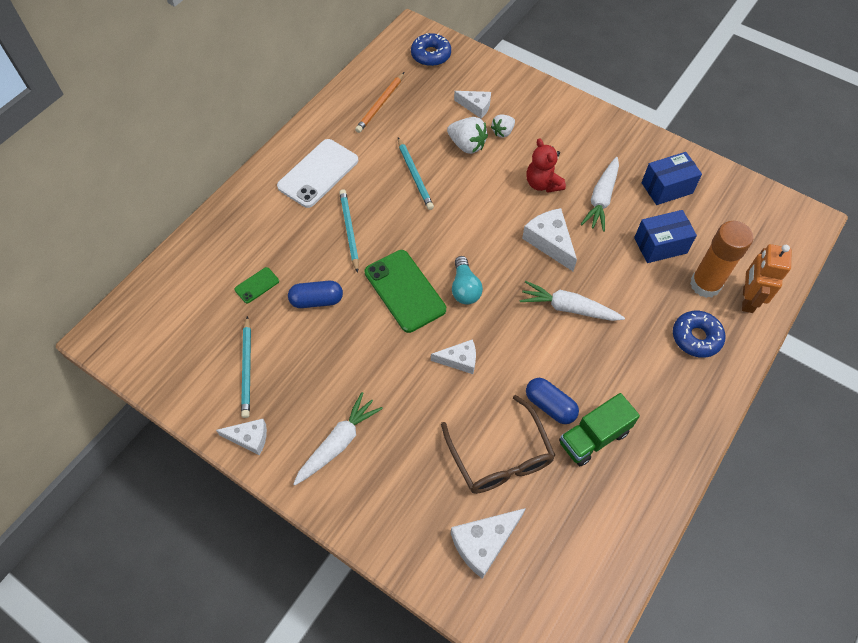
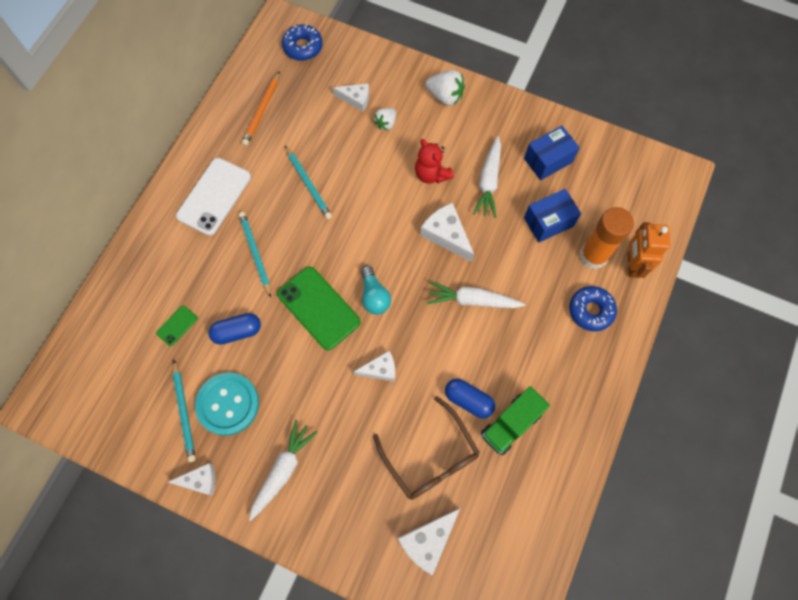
camera: 10 degrees left, 10 degrees up
(293, 368) = (228, 404): none -> turquoise button
(467, 145) = (353, 143): white strawberry -> white strawberry (445, 96)

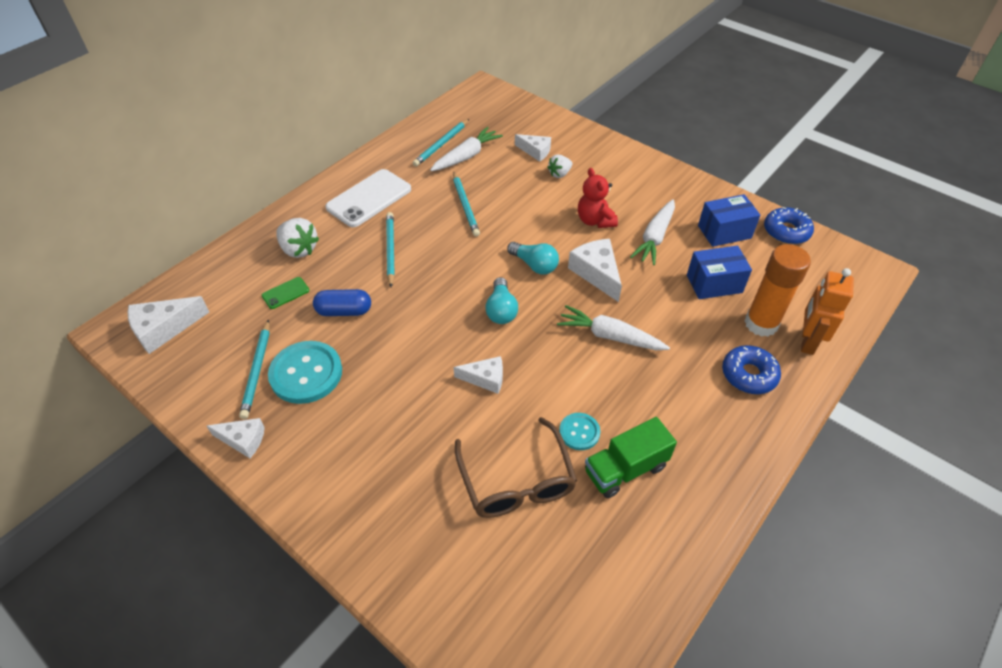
camera: 15 degrees right, 20 degrees down
(262, 110) = (441, 144): orange pencil -> turquoise pencil
(283, 470) = (339, 452): white carrot -> white carrot (466, 156)
(303, 47) = (497, 107): blue donut -> blue donut (786, 231)
(318, 308) = (438, 308): green phone -> none
(390, 239) = (534, 265): none -> turquoise light bulb
(428, 541) = (485, 575): white cheese -> white cheese (164, 329)
(445, 96) = (626, 164): white strawberry -> white strawberry (299, 249)
(468, 400) = (579, 432): blue capsule -> turquoise button

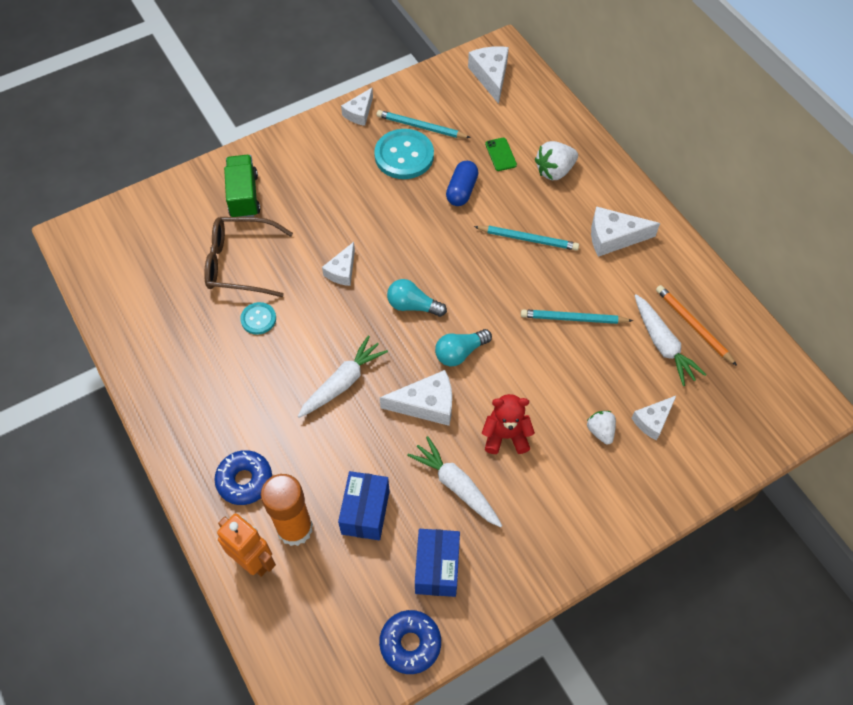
camera: 110 degrees right, 10 degrees up
(369, 198) = (613, 237): white phone -> white cheese
(441, 144) = (693, 325): turquoise pencil -> orange pencil
(625, 469) = (210, 338): green truck -> green truck (244, 196)

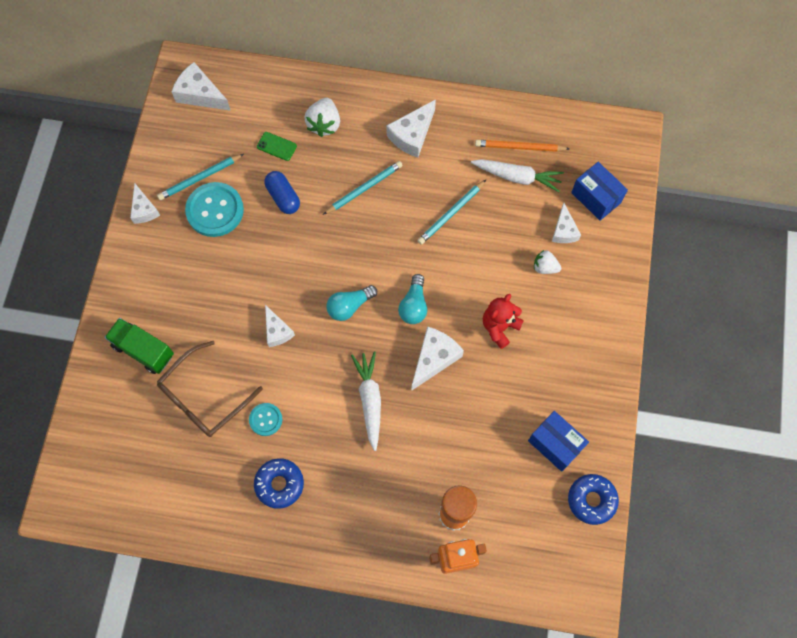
camera: 50 degrees left, 10 degrees up
(245, 480) = (390, 523): blue donut -> blue donut (279, 484)
(365, 512) = (480, 459): blue box -> blue box (596, 198)
(456, 486) = (509, 387): white carrot -> none

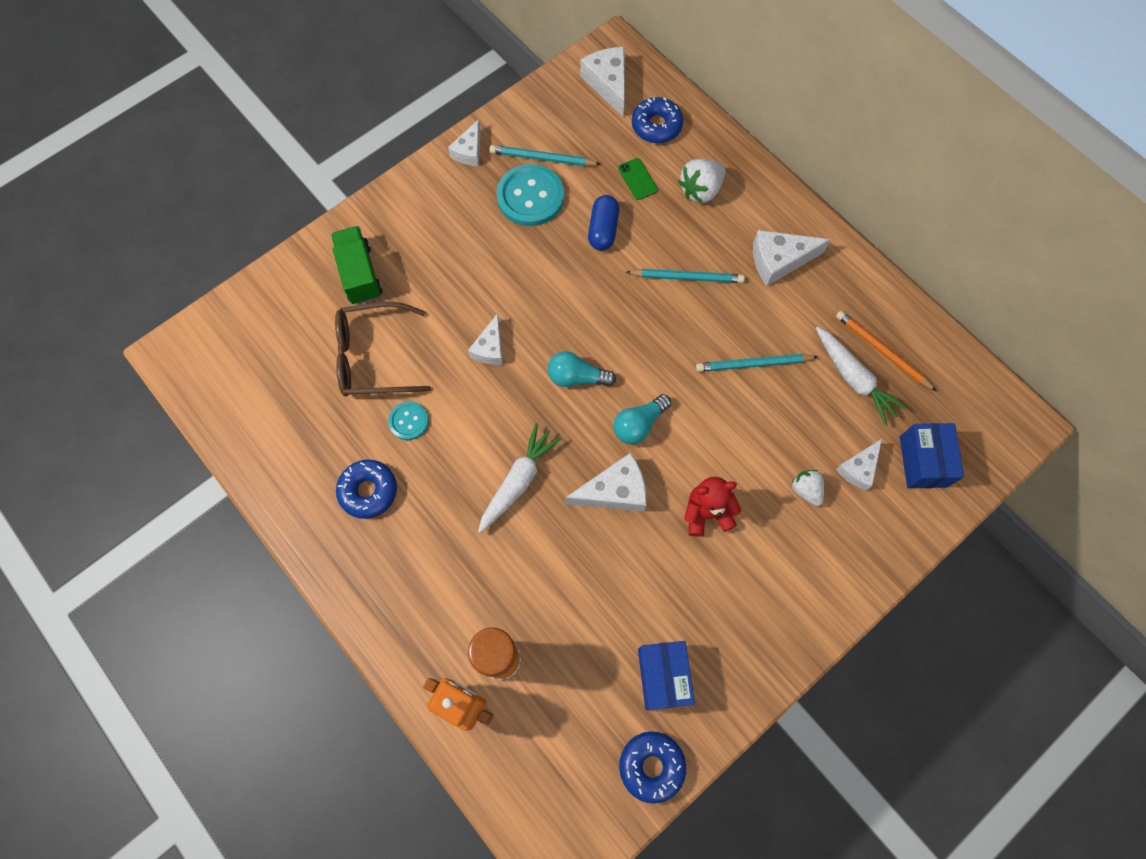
camera: 40 degrees right, 0 degrees up
(258, 101) = (656, 126): none -> blue donut

